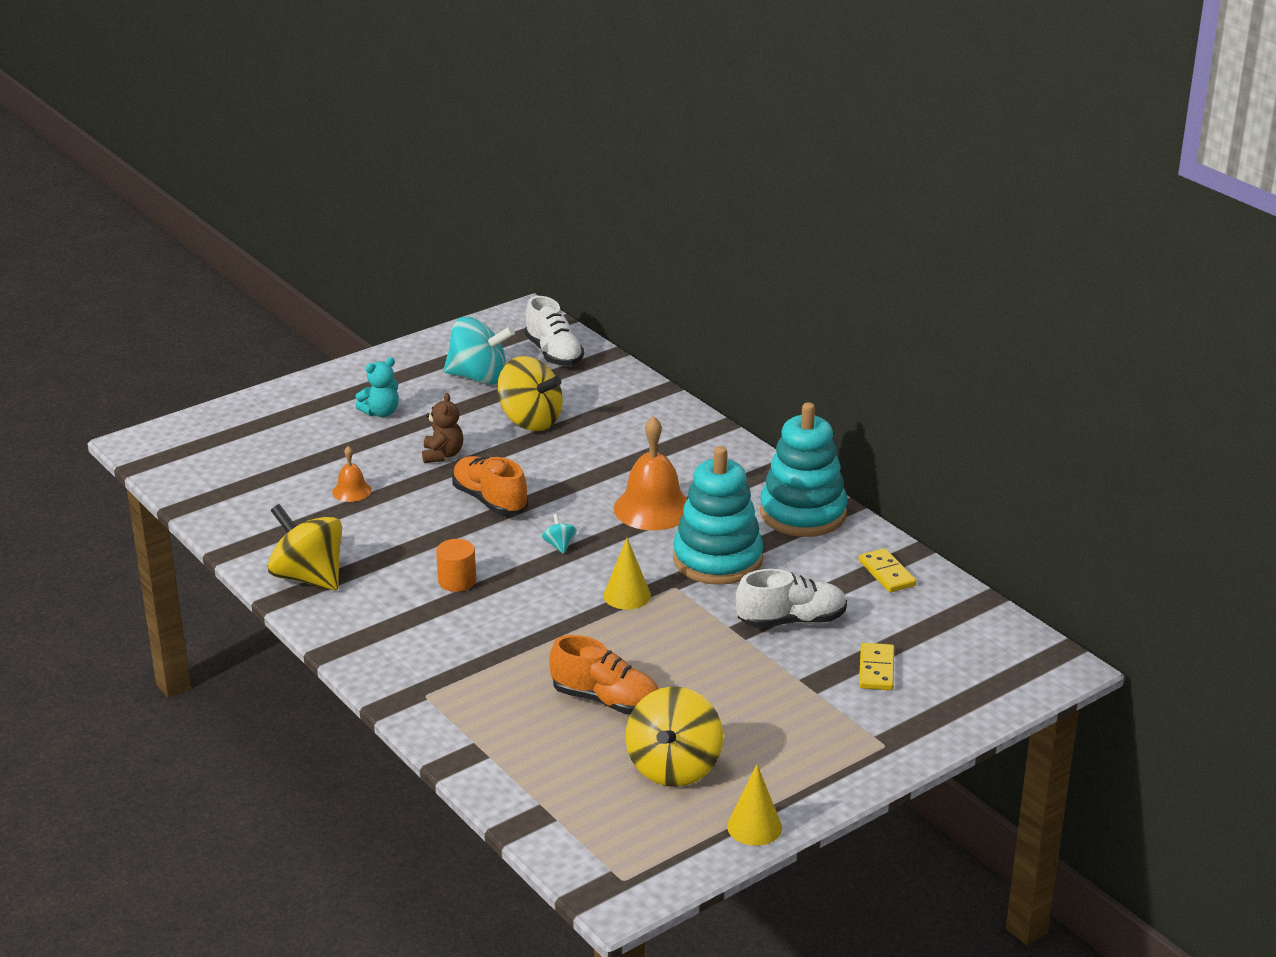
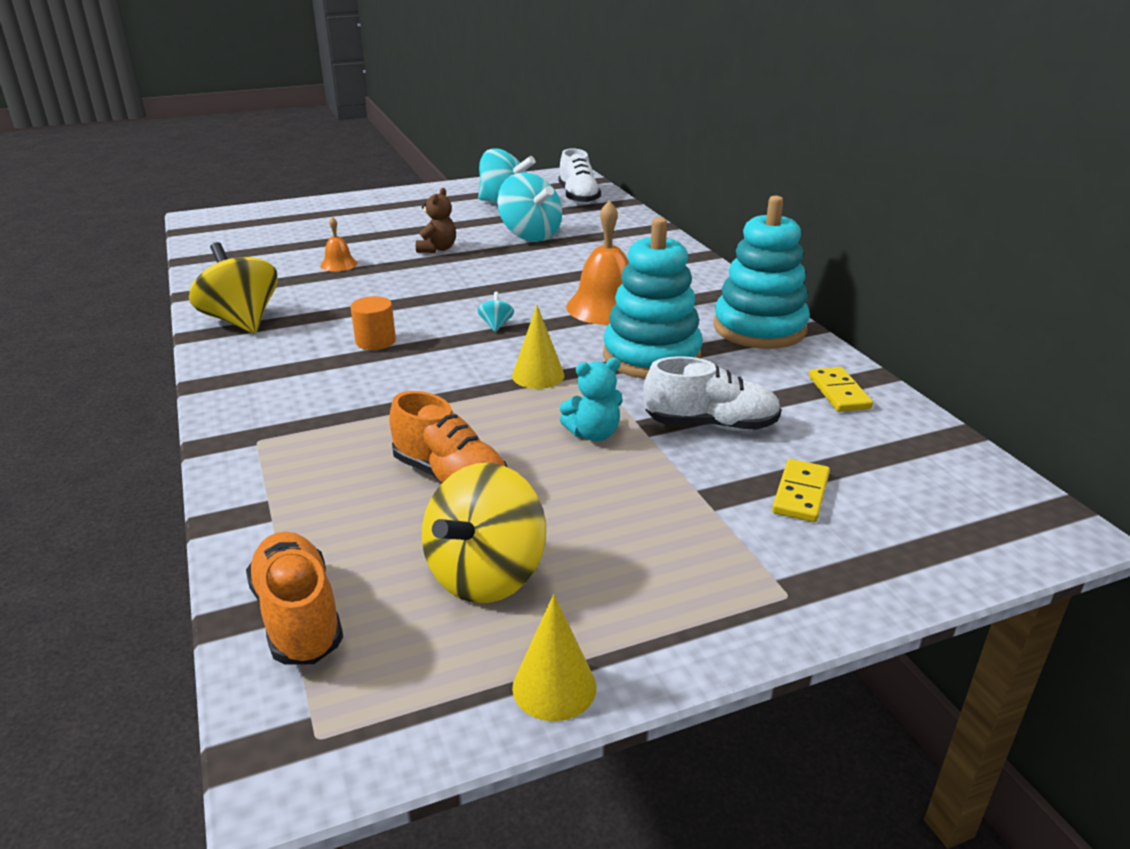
camera: 15 degrees right, 0 degrees up
(381, 412) = (408, 218): turquoise teddy bear -> turquoise teddy bear (593, 434)
(490, 500) = (455, 284): orange shoe -> orange shoe (298, 617)
(530, 421) = (530, 235): yellow spinning top -> turquoise spinning top

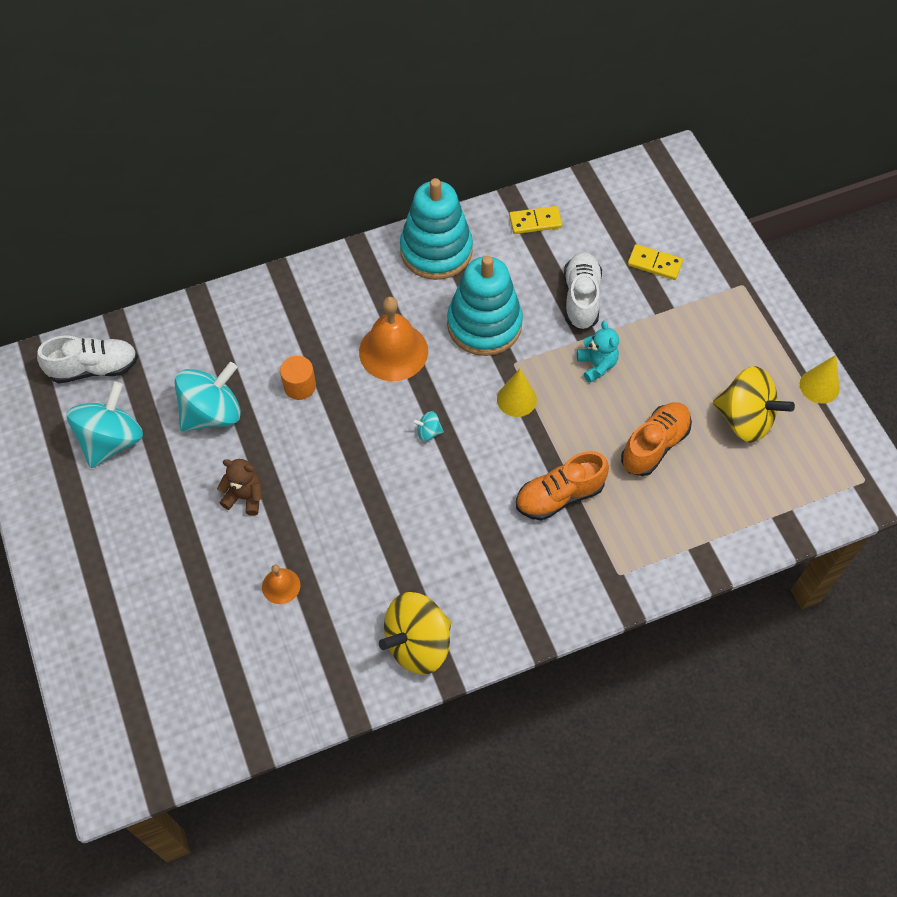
camera: 90 degrees left, 30 degrees up
(298, 617) = (790, 506): orange shoe -> orange shoe (559, 496)
(375, 341) = (459, 521): orange cylinder -> orange cylinder (299, 386)

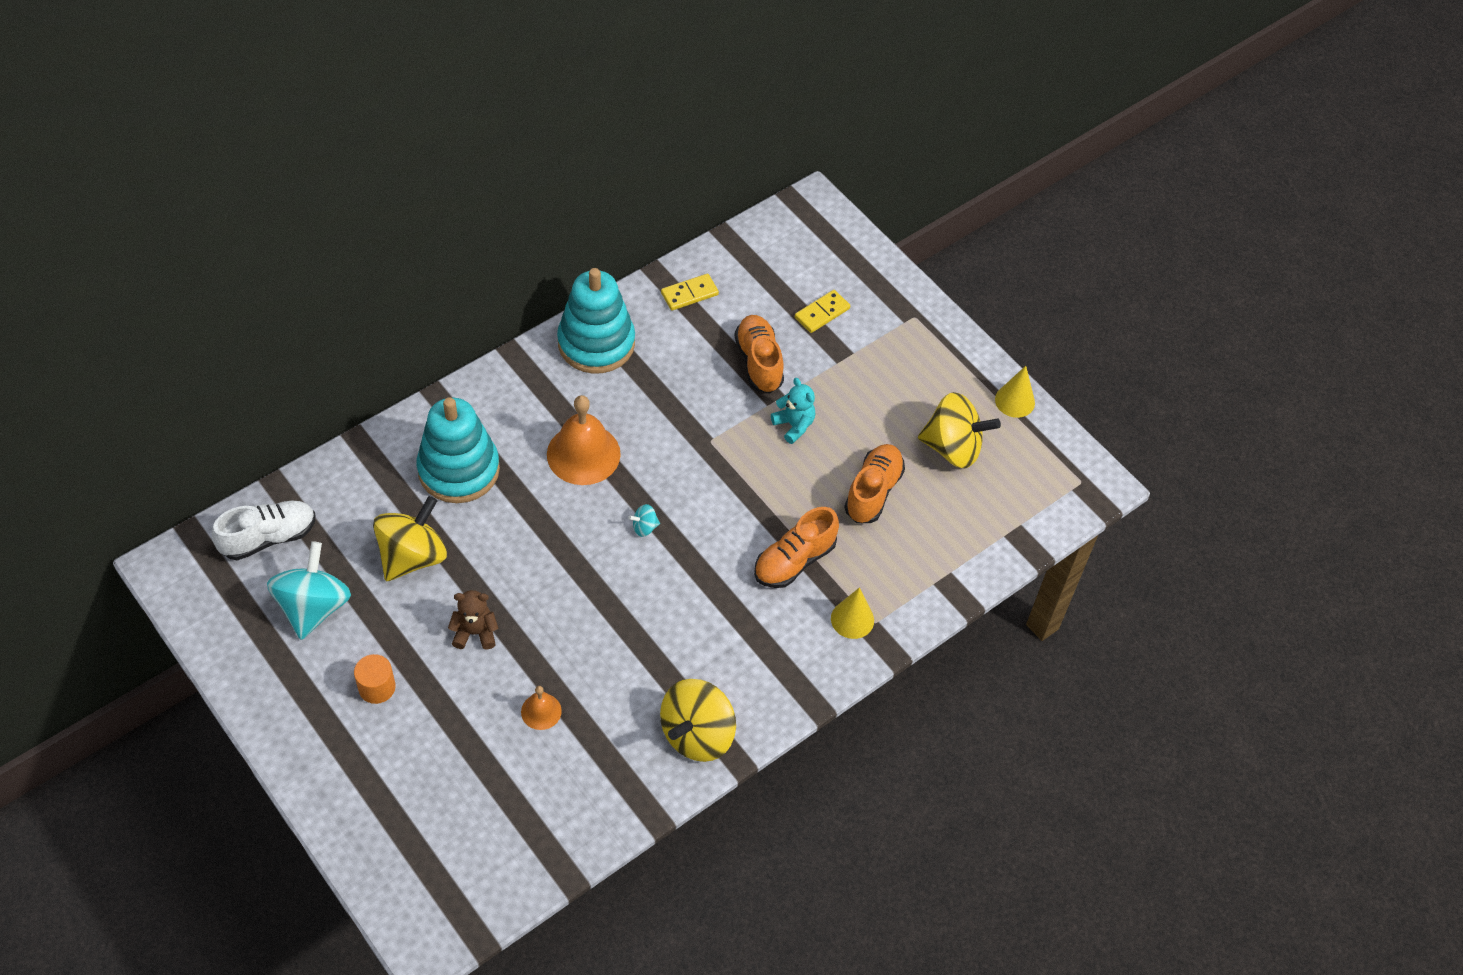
camera: 20 degrees left, 5 degrees down
(212, 413) = (412, 556): turquoise spinning top -> yellow spinning top
(299, 386) = (496, 509): orange cylinder -> orange cylinder (377, 687)
(484, 325) = (669, 408): turquoise stacking toy -> turquoise stacking toy (459, 470)
(516, 399) = (724, 476): yellow cone -> yellow cone (852, 619)
(581, 298) = (759, 362): white shoe -> orange shoe
(654, 264) = (822, 313): yellow domino -> yellow domino turned 45 degrees counterclockwise

